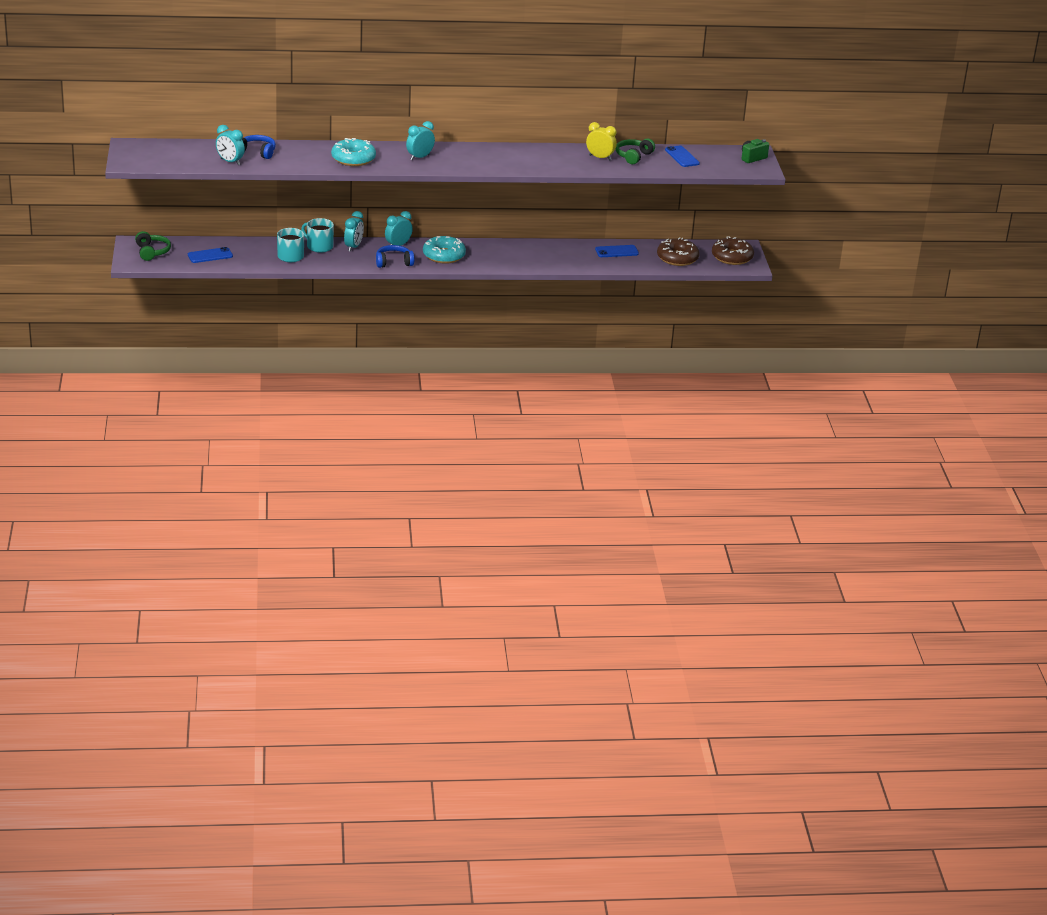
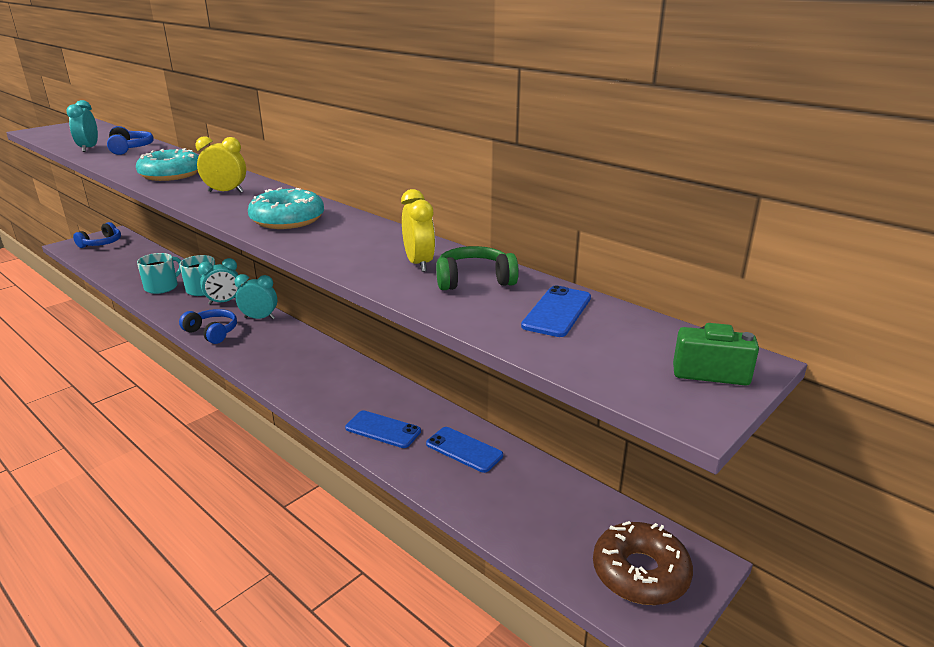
camera: 50 degrees right, 5 degrees down
(152, 252) = (101, 243): green headphones -> blue headphones
(210, 255) = (120, 261): blue phone -> blue phone (383, 429)
(420, 157) = (226, 192): turquoise clock -> yellow clock
(444, 255) = (269, 349): turquoise donut -> turquoise donut (287, 220)
(677, 258) = (535, 514): brown donut -> none

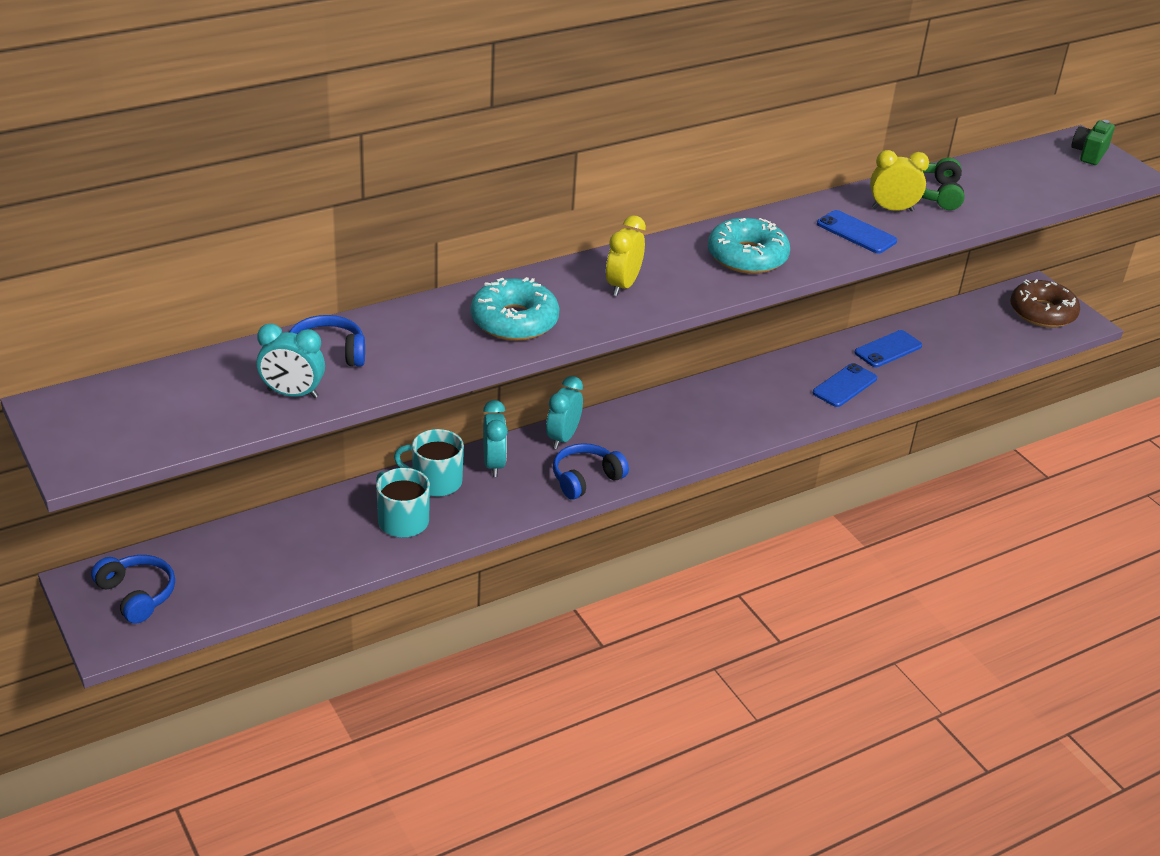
camera: 75 degrees left, 10 degrees up
(557, 312) = (999, 176): blue phone -> blue phone (856, 232)

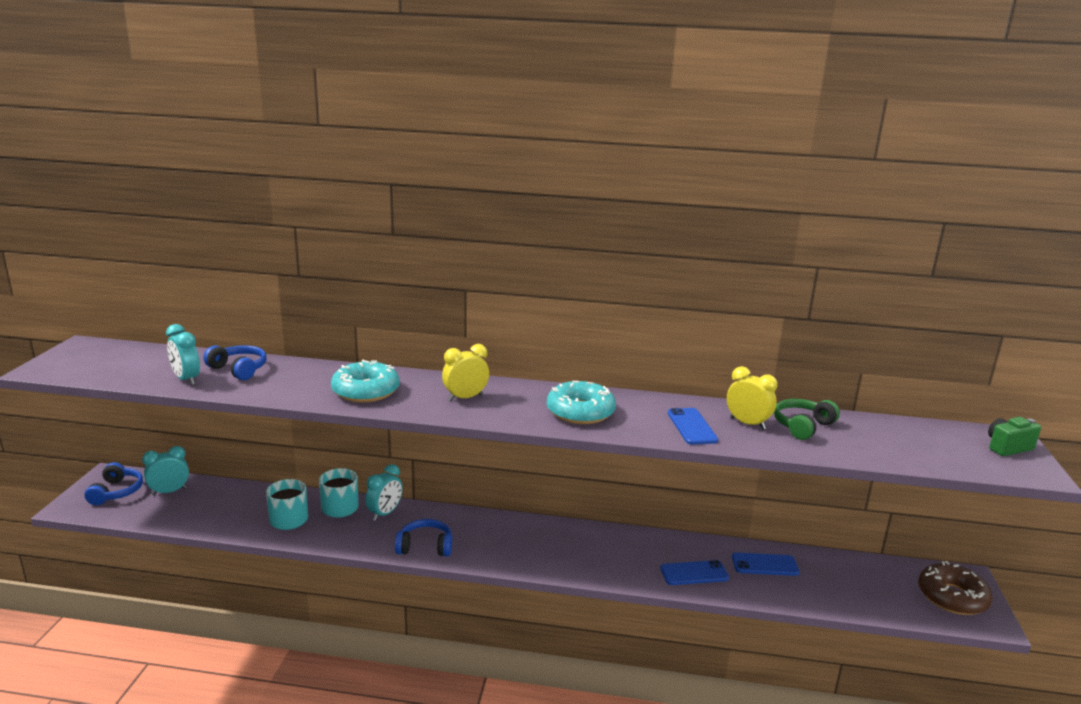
camera: 40 degrees right, 15 degrees down
(563, 438) = (447, 518): turquoise clock -> turquoise clock (169, 491)

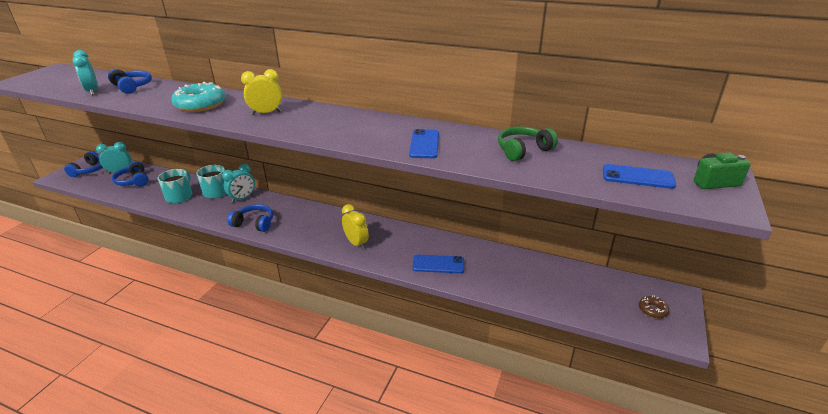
camera: 15 degrees right, 10 degrees up
(201, 503) = (133, 181): none -> blue headphones
(580, 412) = (343, 128): turquoise donut -> none
(747, 423) = (475, 145): yellow clock -> yellow clock (356, 243)
(764, 565) = (499, 264): blue phone -> blue phone (637, 177)
(952, 597) = (652, 310): brown donut -> brown donut, size x0.48

